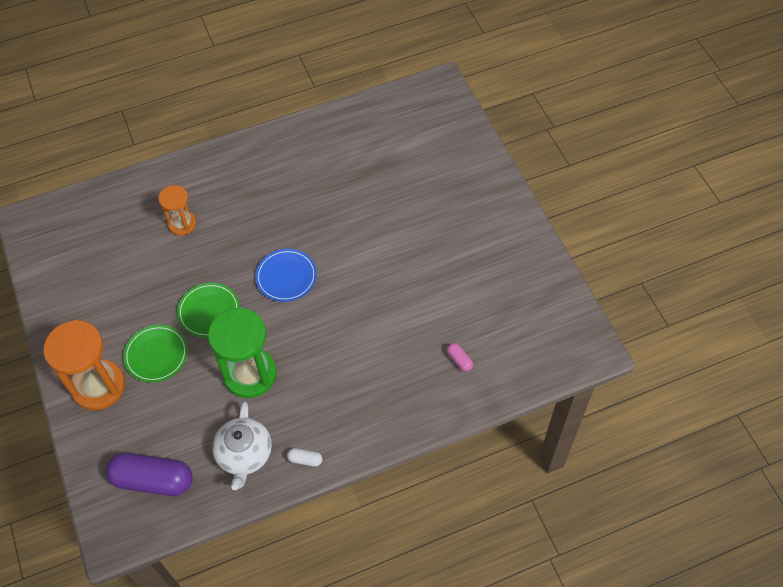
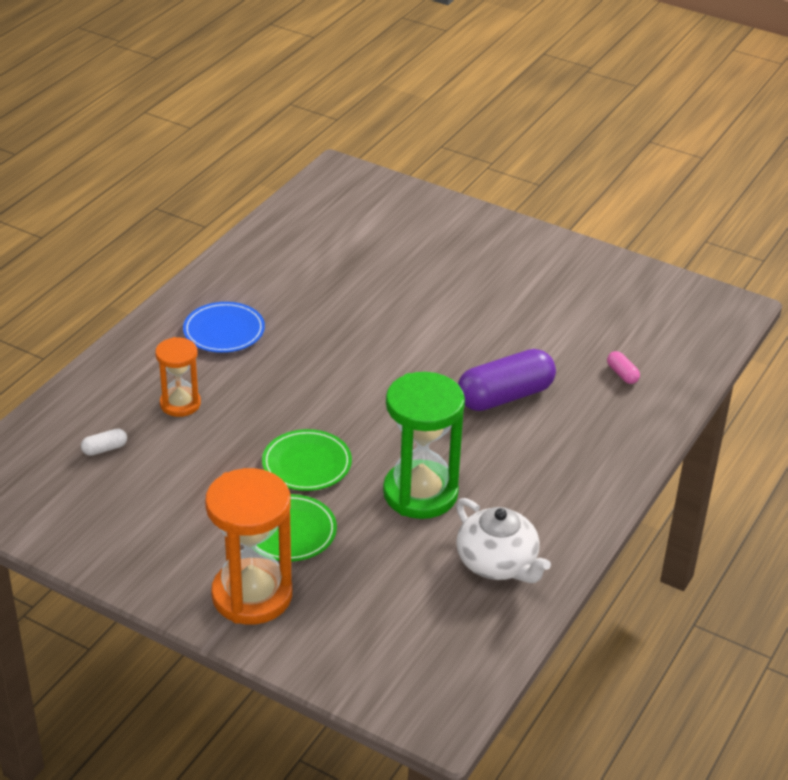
camera: 40 degrees left, 20 degrees down
(153, 480) = (422, 642): purple capsule -> purple capsule (505, 396)
(286, 277) = (360, 393): blue plate -> blue plate (224, 331)
(305, 459) = (567, 532): white capsule -> white capsule (104, 449)
(459, 360) = (622, 374): pink capsule -> pink capsule turned 45 degrees clockwise

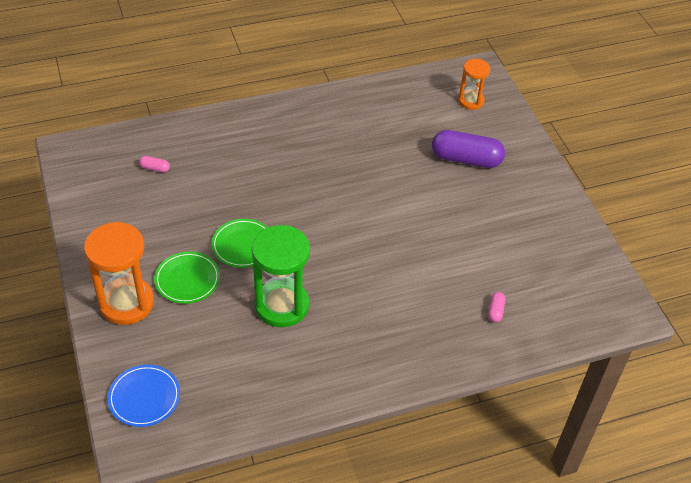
camera: 40 degrees right, 10 degrees up
(104, 449) = (155, 168): white capsule -> pink capsule
(180, 404) = (221, 166): orange hourglass -> orange hourglass (471, 101)
(224, 331) = (294, 135): blue plate -> blue plate (144, 397)
(498, 563) = (272, 379): white teapot -> none
(505, 396) = (404, 278): purple capsule -> purple capsule (466, 159)

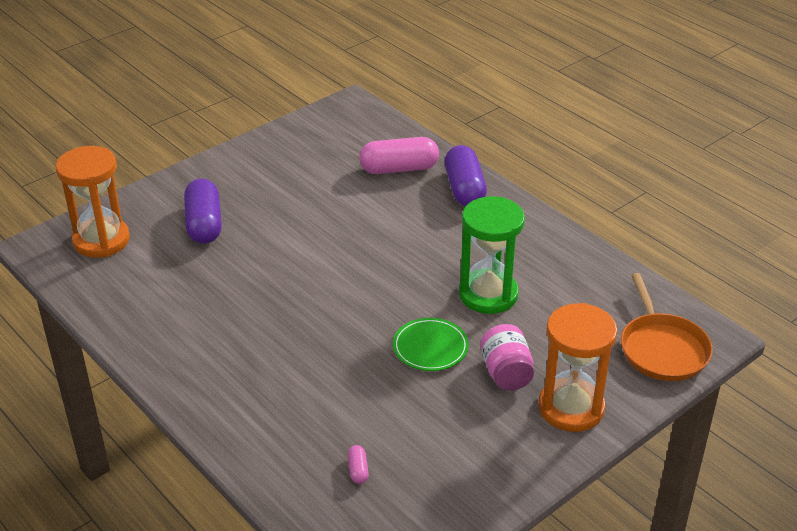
camera: 110 degrees left, 10 degrees down
(144, 397) = (662, 349): blue plate -> orange pan
(187, 279) = (506, 373): green plate -> pink jar
(440, 350) = (464, 189): none -> purple capsule
(471, 101) = (101, 240): orange hourglass -> orange hourglass, size x1.74
(495, 311) = (399, 168): pink capsule -> pink capsule, size x2.38

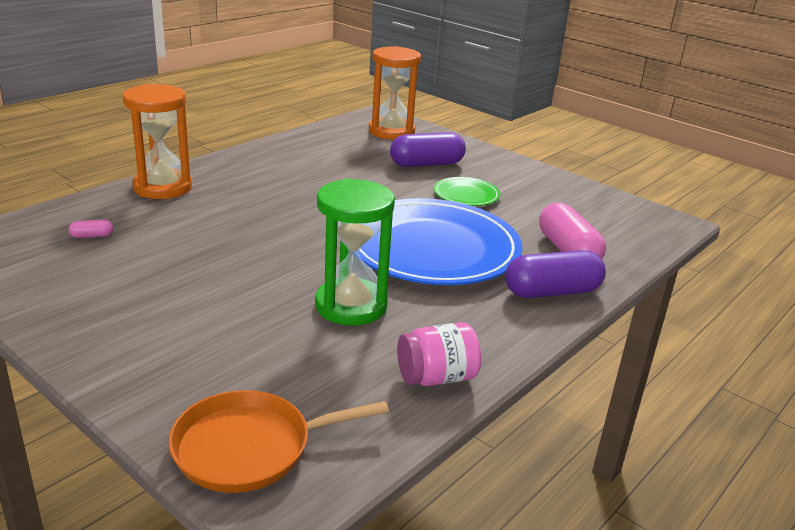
camera: 80 degrees right, 10 degrees down
(392, 241) = (432, 248): none -> blue plate
(430, 347) = (258, 270): green plate -> green plate (466, 195)
(506, 373) = (213, 315): pink jar -> pink jar (436, 377)
(571, 408) = (145, 360): orange hourglass -> orange hourglass (162, 187)

